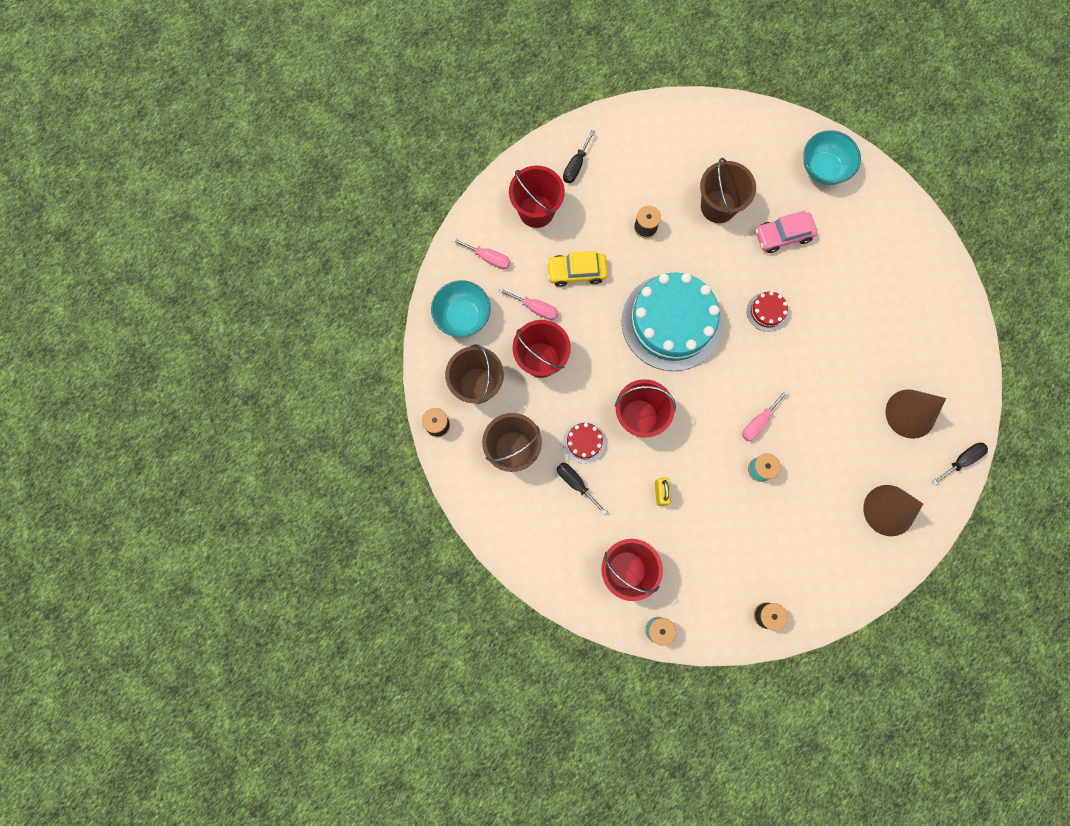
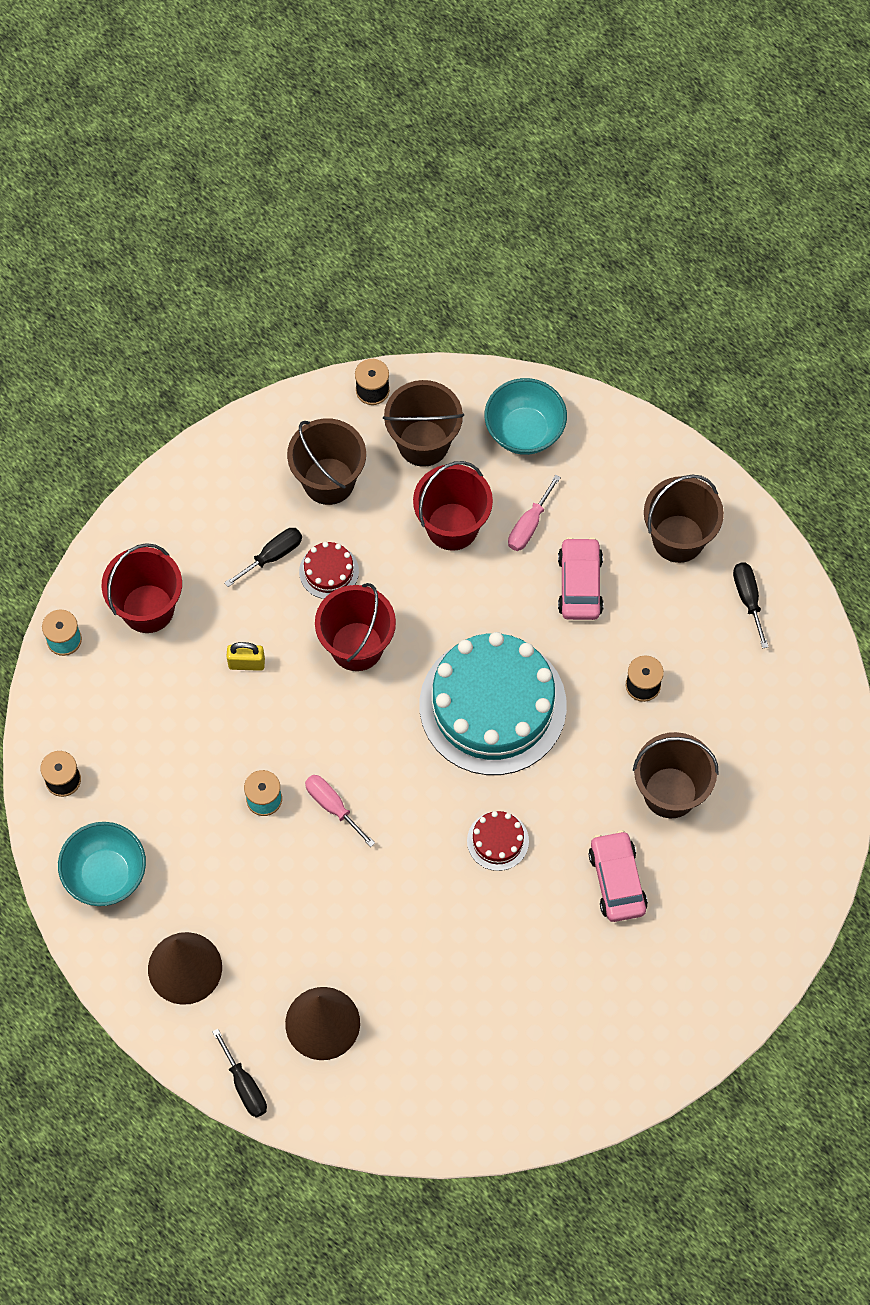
camera: 95 degrees right, 10 degrees down
(488, 258) = (609, 469): pink screwdriver -> none
(536, 211) = (678, 538): red bucket -> brown bucket
(576, 165) = (748, 599): black screwdriver -> black screwdriver turned 45 degrees clockwise
(576, 272) = (580, 584): yellow car -> pink car
(823, 169) = (724, 957): turquoise bowl -> turquoise bowl (106, 875)

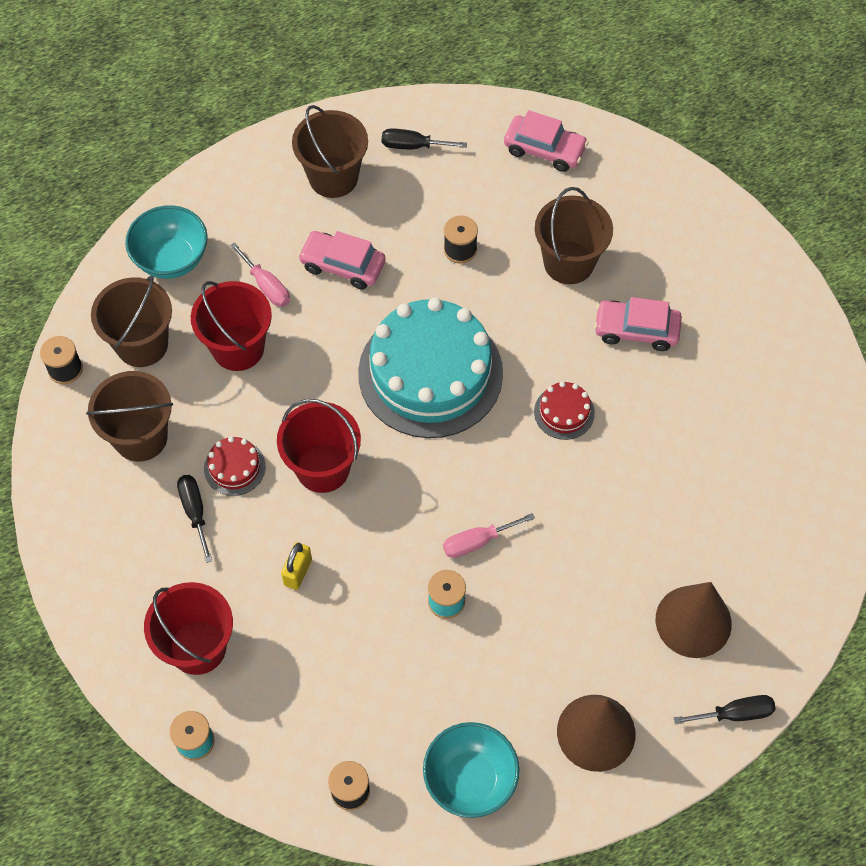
camera: 70 degrees left, 5 degrees down
(798, 726) = (544, 149): none -> pink car

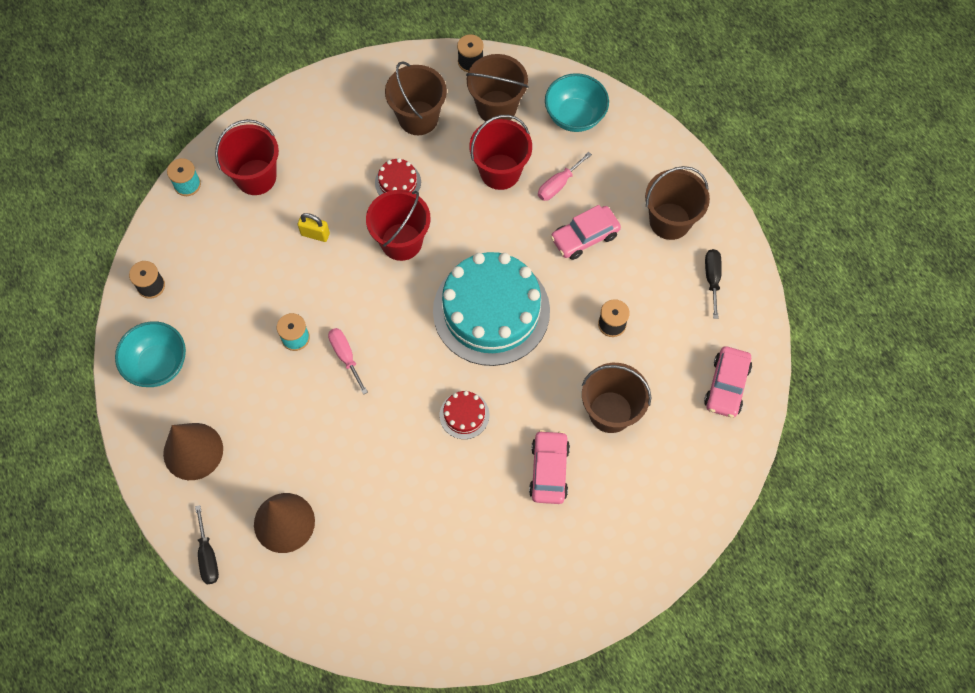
camera: 85 degrees right, 5 degrees up
(195, 512) = (360, 161): black screwdriver -> none
(342, 265) = (584, 237): pink car -> pink car turned 135 degrees counterclockwise

